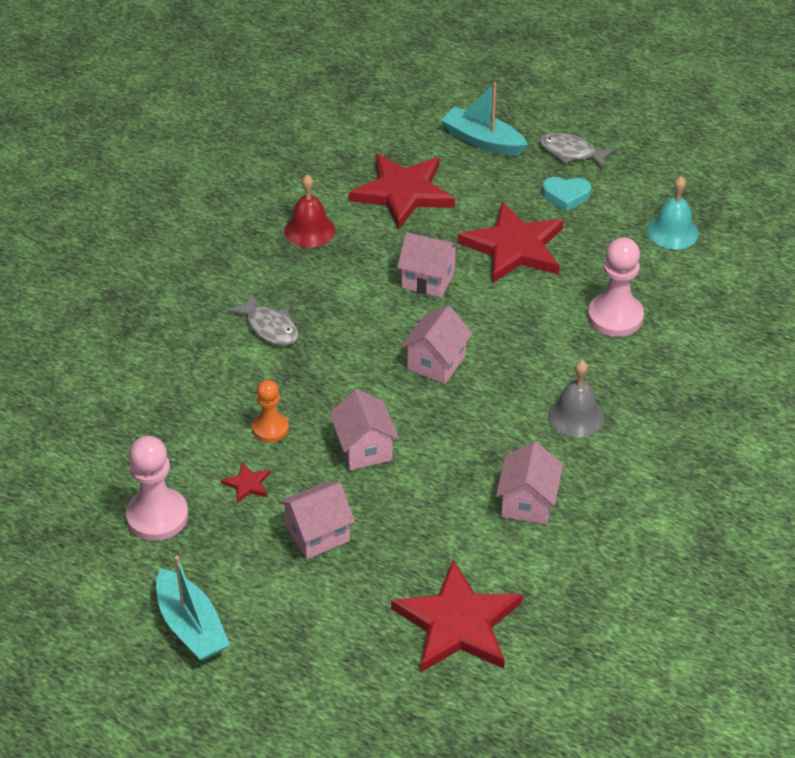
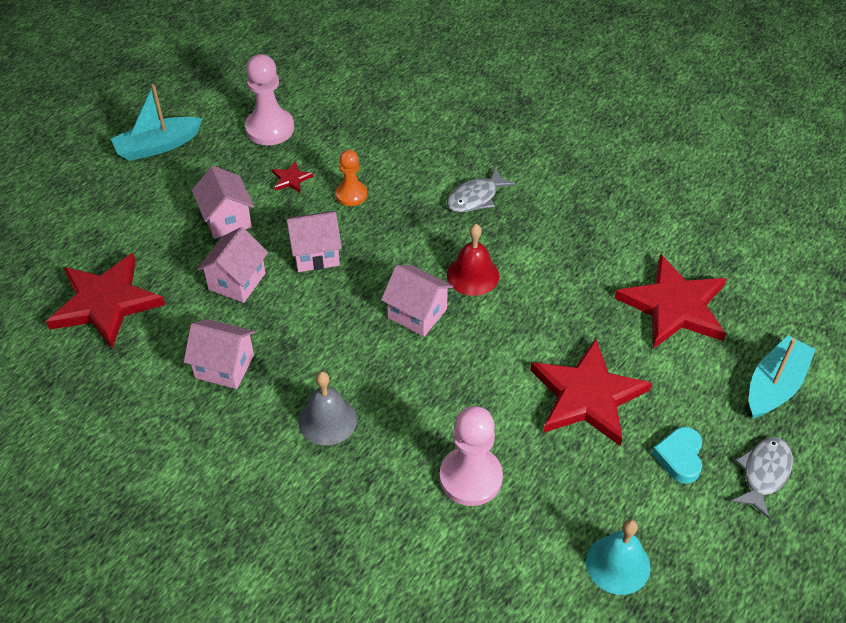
camera: 95 degrees right, 5 degrees up
(309, 230) = (611, 230): red bell -> red bell (473, 275)
(428, 279) = (537, 316): pink house -> pink house (237, 281)

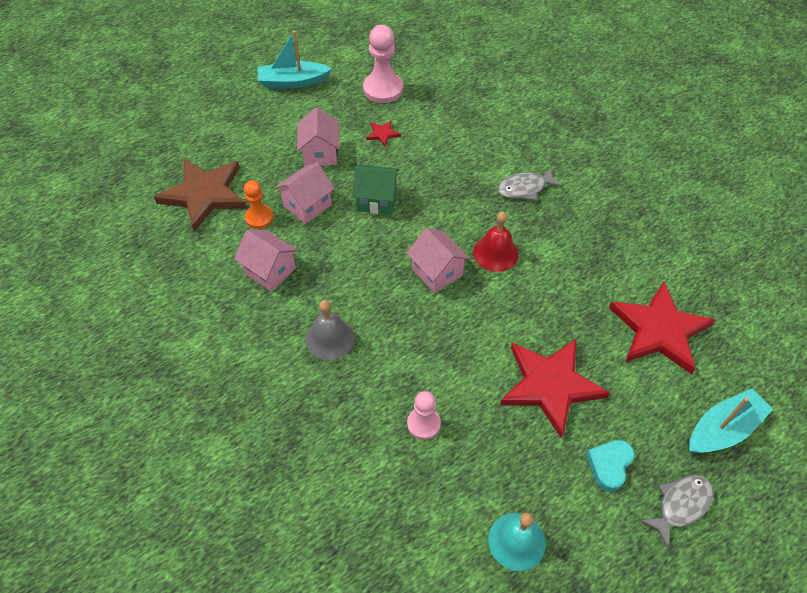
camera: 20 degrees right, 5 degrees up
(105, 303) = (204, 194): red star -> brown star
(315, 254) = (376, 200): pink house -> green house
(351, 194) = (424, 159): orange pawn -> orange pawn (259, 217)
(470, 478) = (423, 424): pink pawn -> pink pawn, size x0.62

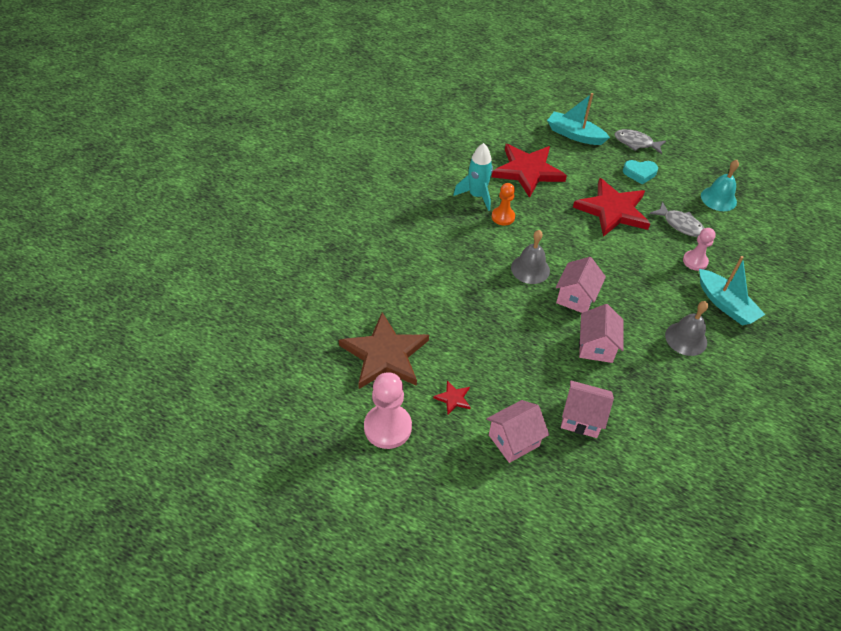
camera: 120 degrees left, 5 degrees down
(204, 194) = (637, 518): brown star -> brown star (385, 355)
(259, 217) = (624, 450): orange pawn -> orange pawn (503, 217)
(270, 271) = (667, 410): pink house -> pink house (596, 346)
(293, 82) = (427, 526): turquoise boat -> turquoise boat (725, 304)
(376, 200) = (536, 367): green house -> none
(495, 253) = (530, 269): red bell -> grey bell
(525, 188) = (450, 271): grey fish -> grey fish (680, 224)
(631, 258) = (476, 196): none -> turquoise rocket

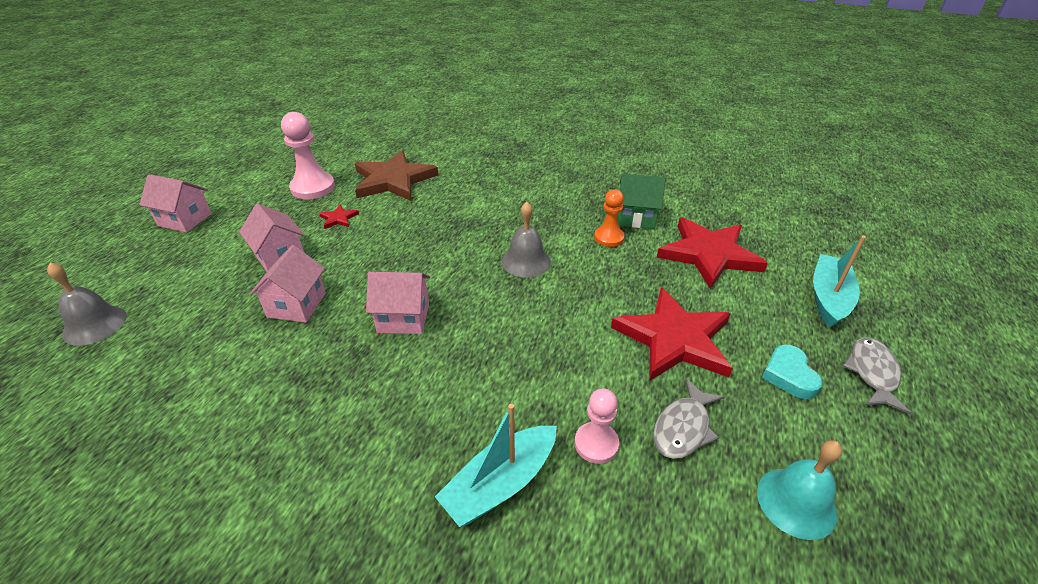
camera: 85 degrees right, 10 degrees down
(476, 196) = (636, 217): turquoise rocket -> green house
(576, 297) = (485, 300): pink house -> pink house (185, 220)
(686, 338) = (420, 417): grey bell -> grey bell (94, 325)

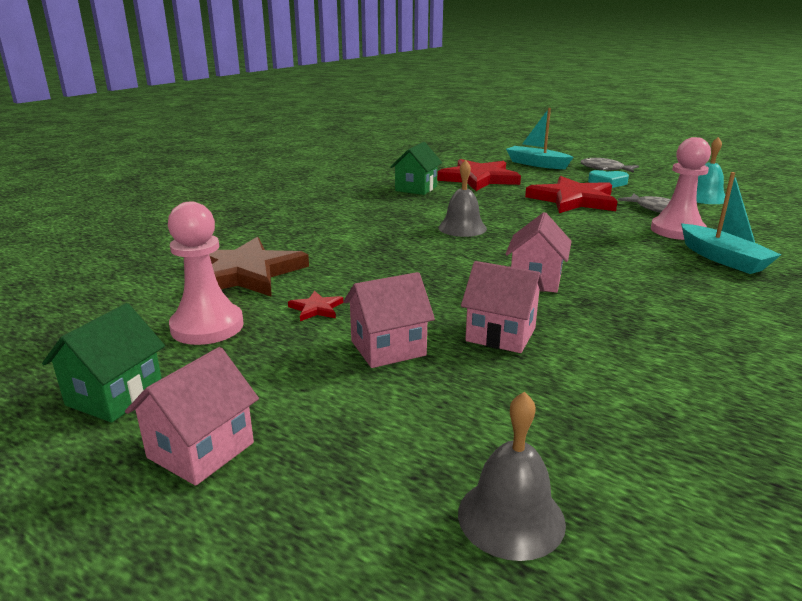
camera: 75 degrees left, 15 degrees down
(239, 184) = (115, 396): none -> green house
(596, 444) = (677, 230): pink pawn -> pink pawn, size x1.62
(609, 238) = (441, 199): orange pawn -> none

